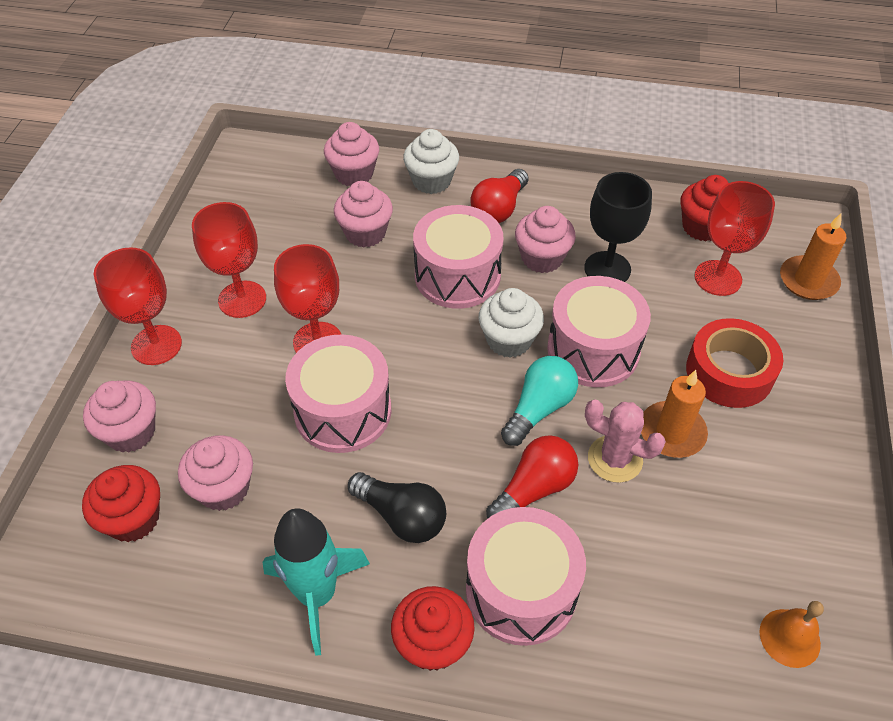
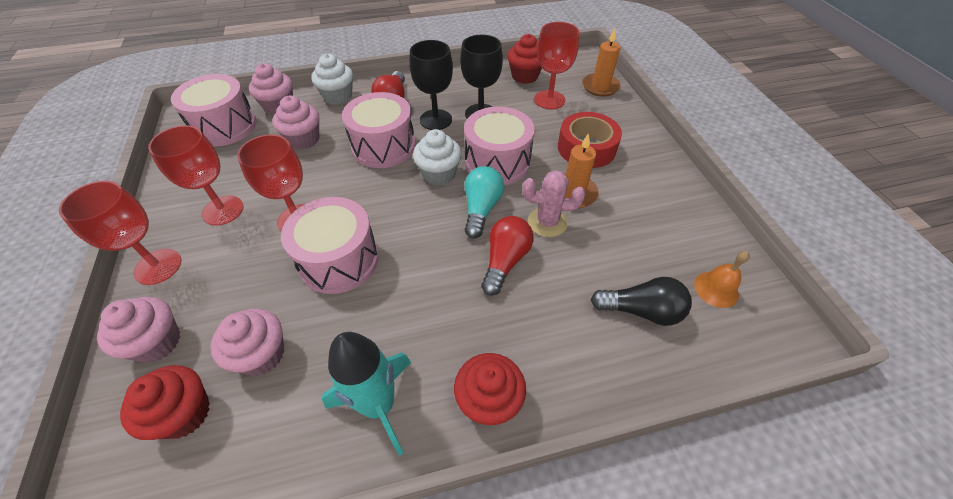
camera: 25 degrees left, 0 degrees up
(402, 516) = (419, 317): black light bulb -> black light bulb (641, 310)
(521, 590) = (533, 333): pink drum -> pink drum (225, 126)
(542, 258) = (436, 120): pink cupcake -> black goblet

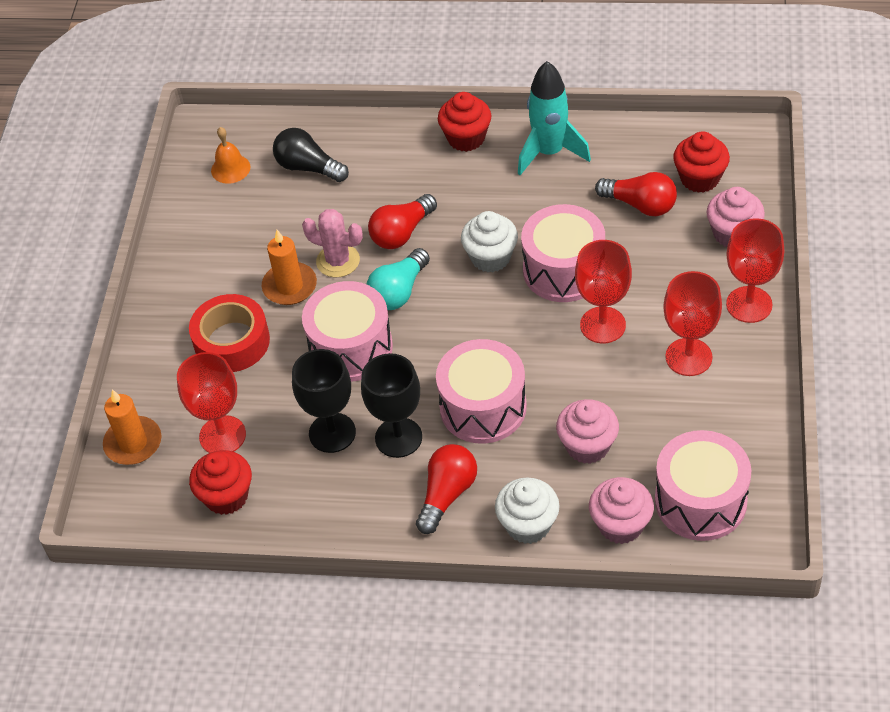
camera: 155 degrees left, 0 degrees up
(262, 354) = (640, 205): pink cupcake -> red light bulb
(439, 174) = (427, 347): white cupcake -> white cupcake (490, 257)

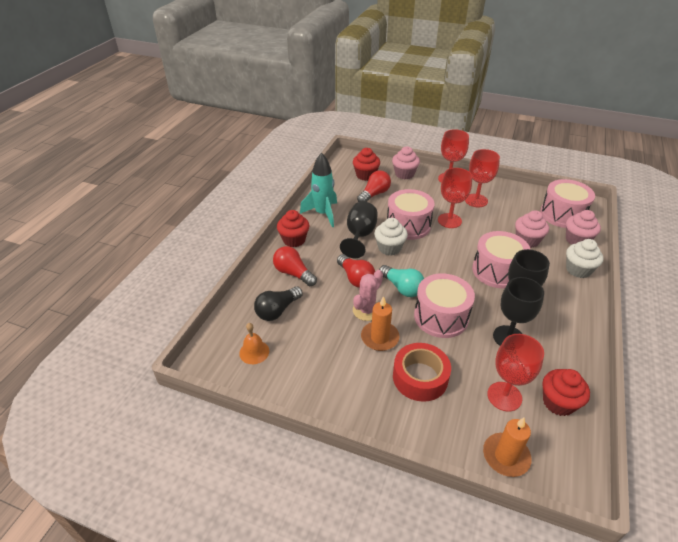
camera: 80 degrees left, 10 degrees down
(447, 494) = (557, 296): red light bulb -> red light bulb (293, 273)
(508, 213) = (359, 236): none -> black goblet

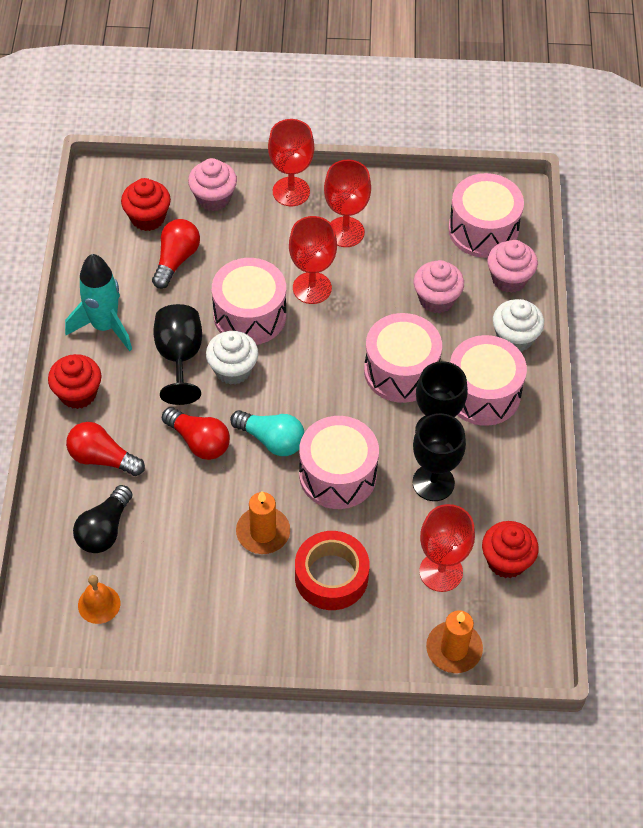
camera: 20 degrees left, 15 degrees up
(367, 310) = (232, 493): pink cactus -> none
(552, 294) = (483, 393): none -> pink drum

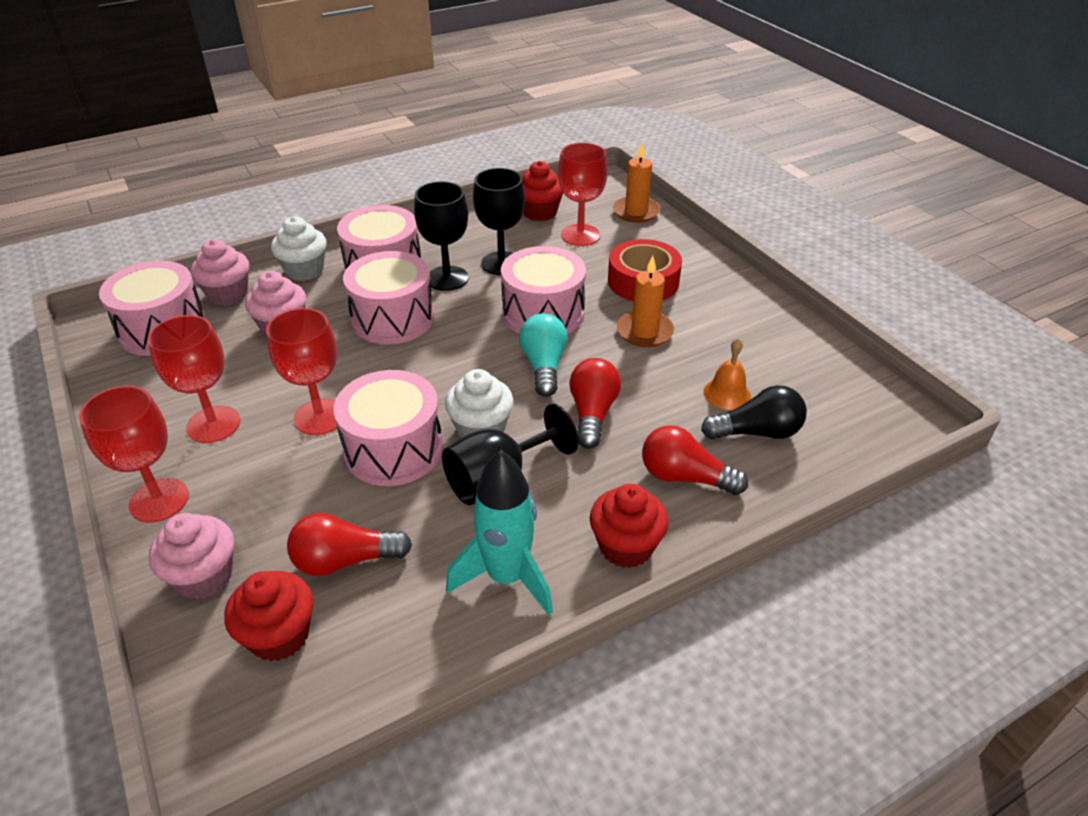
camera: 120 degrees left, 15 degrees down
(99, 604) = (827, 397): orange bell -> orange bell (727, 393)
(102, 458) = (684, 477): red light bulb -> red light bulb turned 120 degrees clockwise

